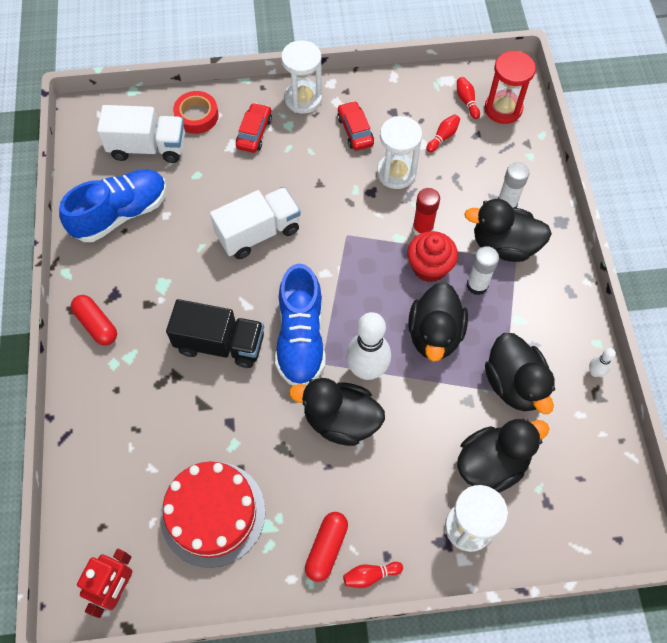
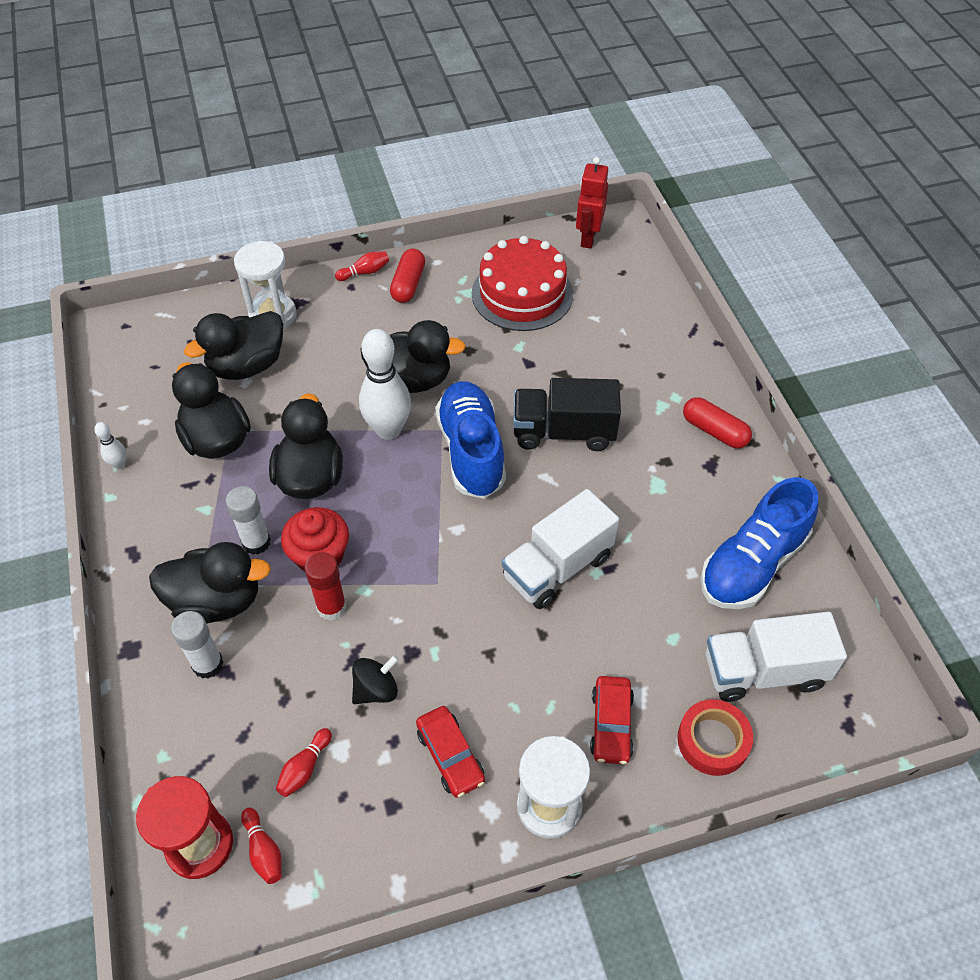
camera: 170 degrees right, 10 degrees down
(396, 173) = (376, 689): white hourglass -> black spinning top

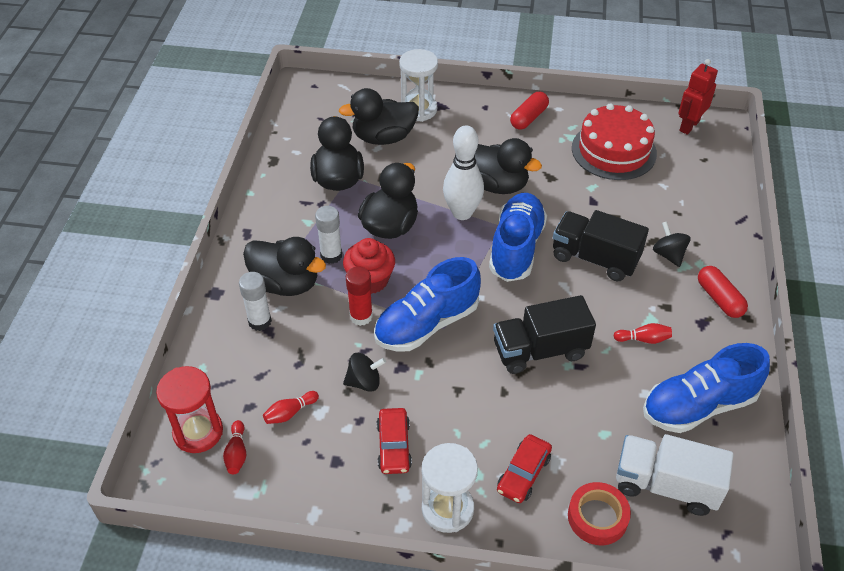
camera: 25 degrees right, 5 degrees down
(119, 464) = (266, 174): white bowling pin -> none
(365, 272) = (500, 100): red bowling pin -> red bowling pin (643, 339)
(414, 586) = (427, 324): none -> blue shoe
(557, 567) = (540, 350): white truck -> black truck
(639, 398) = (668, 254): none -> black spinning top

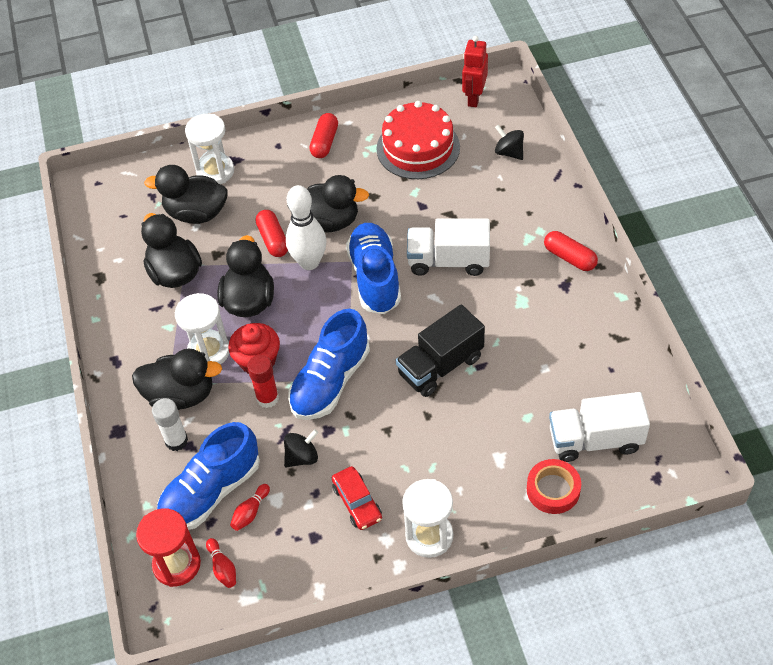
camera: 20 degrees left, 5 degrees up
(331, 255) = (209, 351): white glue stick -> white hourglass
(383, 137) = (196, 213): black duck -> black duck turned 45 degrees clockwise
(439, 182) = (273, 240): none -> red capsule
(523, 473) = (477, 479): red car -> none
(594, 258) = (448, 261): black truck -> white truck
(643, 339) = (523, 320): red bowling pin -> none
(668, 254) = (510, 233): black spinning top -> black spinning top (509, 152)
(698, 405) = (592, 361): blue shoe -> blue shoe (211, 492)

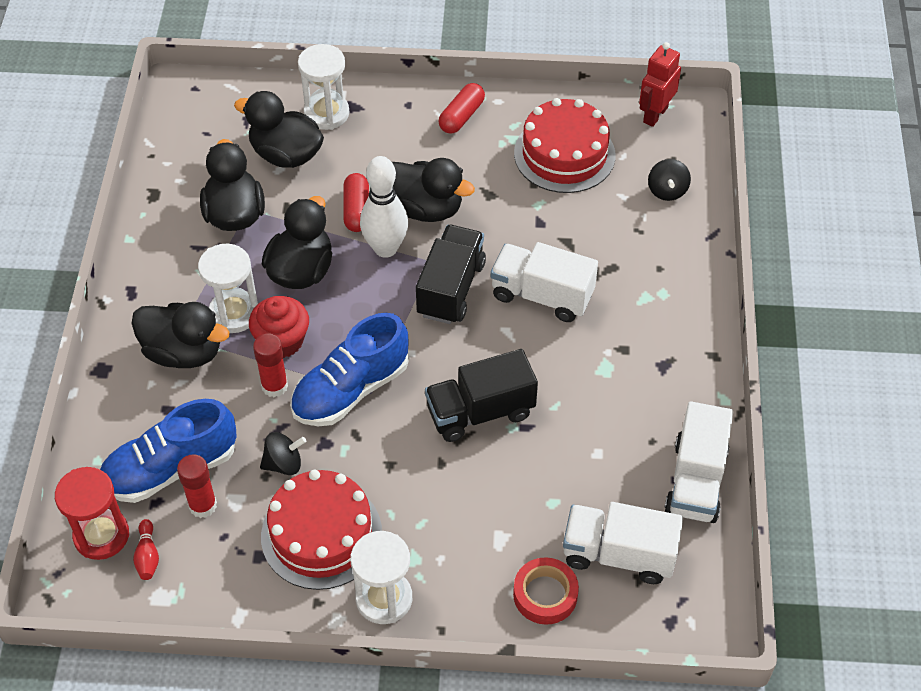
camera: 15 degrees right, 0 degrees up
(176, 441) = (158, 401): white glue stick -> none
(250, 512) = (203, 505): red bowling pin -> red glue stick
(357, 502) = (321, 534): red car -> red cake
(375, 278) = (450, 288): blue shoe -> black truck
(509, 152) = (667, 191): black spinning top -> black spinning top turned 150 degrees counterclockwise
(569, 257) = (683, 335): red capsule -> none
(628, 364) = (696, 481): none -> white truck

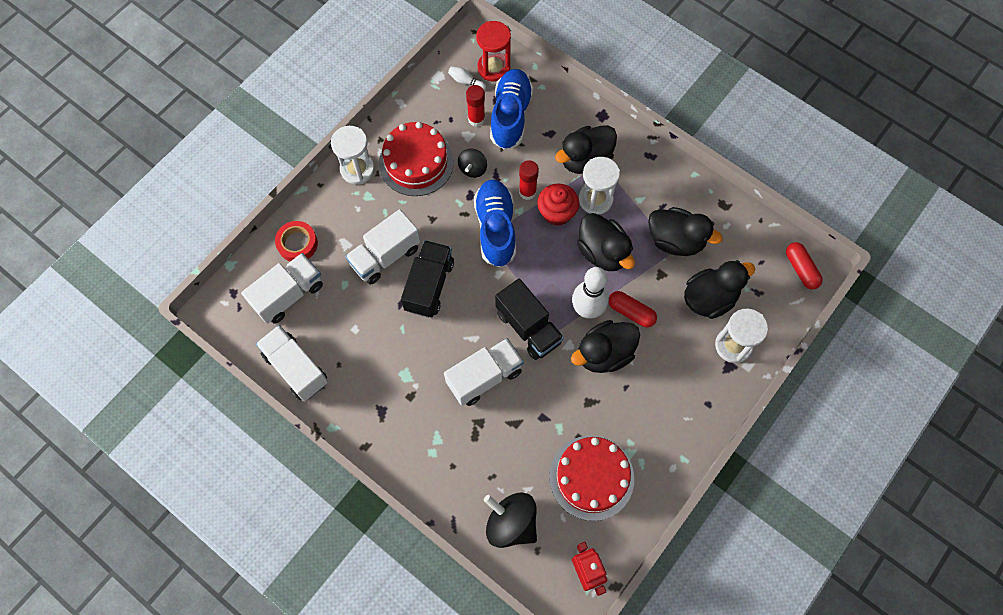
camera: 125 degrees right, 15 degrees up
(147, 556) = (466, 81): red bowling pin -> white bowling pin
(461, 116) = (673, 432): red capsule -> red capsule (801, 269)
(480, 482) = (385, 256): none -> white truck
(667, 191) = (511, 523): black spinning top -> black spinning top, size x1.73

